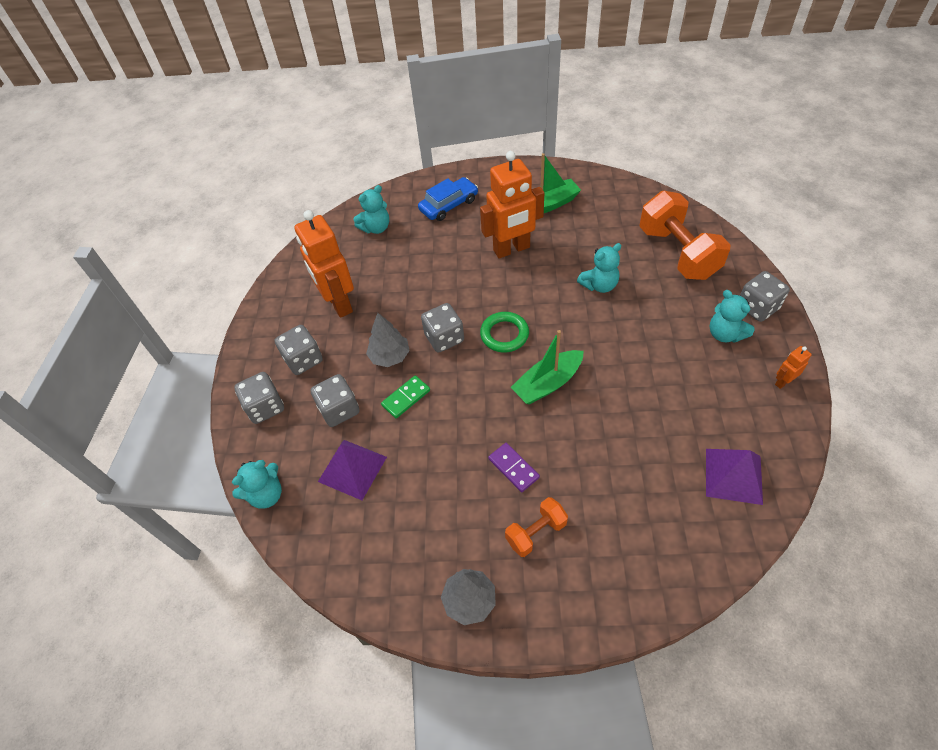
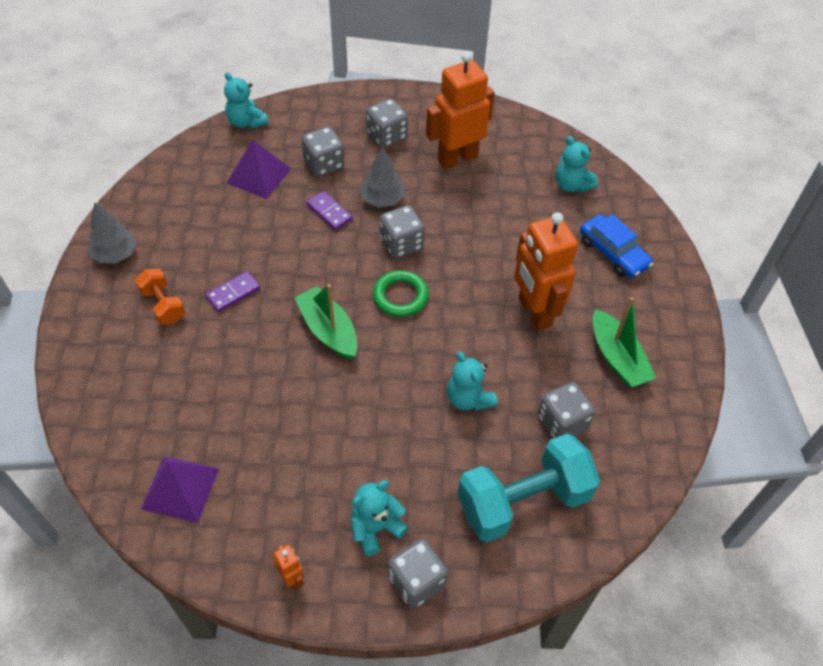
camera: 85 degrees right, 0 degrees up
(265, 407) = (336, 114): grey dice -> grey dice (562, 422)
(406, 398) = (329, 212): green domino -> purple domino
(677, 253) = (523, 501): orange dumbbell -> turquoise dumbbell

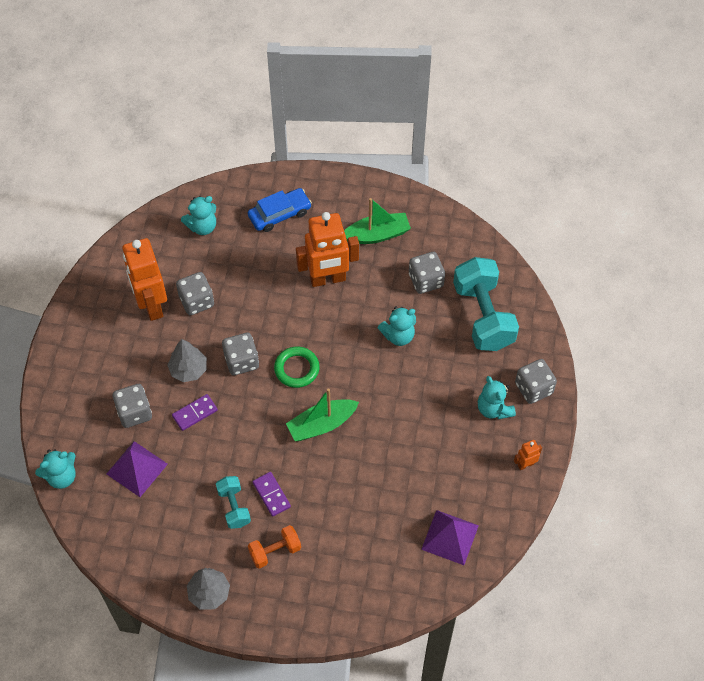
camera: 80 degrees left, 5 degrees up
(217, 261) = (234, 507): none -> turquoise dumbbell
(387, 136) = (110, 357): grey dice -> grey dice (196, 301)

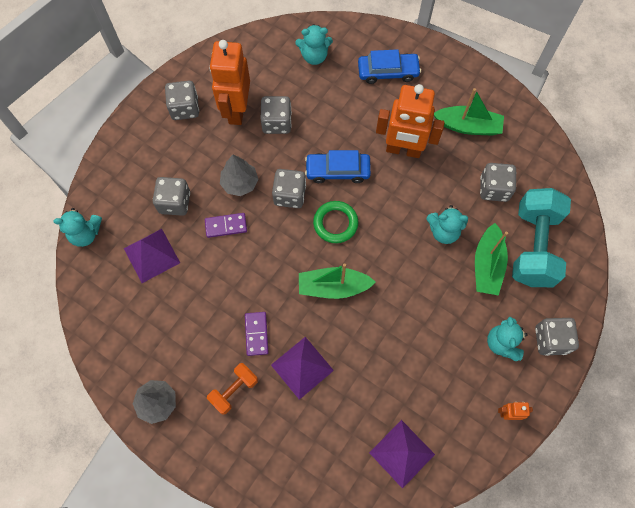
camera: 25 degrees right, 10 degrees up
(100, 323) = (185, 108): none -> grey dice
(234, 507) = (218, 330): turquoise dumbbell -> none
(275, 551) = (234, 390): orange dumbbell -> orange dumbbell turned 45 degrees counterclockwise
(276, 321) = (337, 170): none -> blue car
(327, 505) = (302, 367): none -> purple pyramid
(450, 348) = (487, 265): none -> green boat

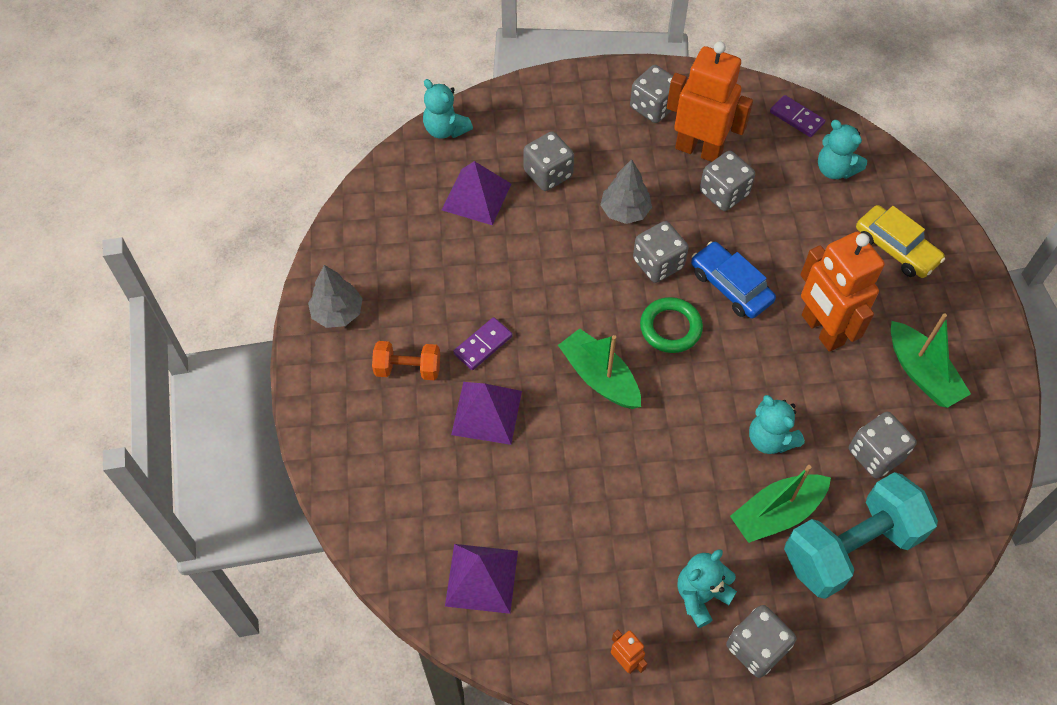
camera: 50 degrees right, 10 degrees down
(226, 226) = (568, 234): purple domino -> purple domino (796, 118)
(236, 110) = (699, 149): orange robot -> orange robot turned 60 degrees clockwise
(388, 72) = (896, 248): blue car -> yellow car

